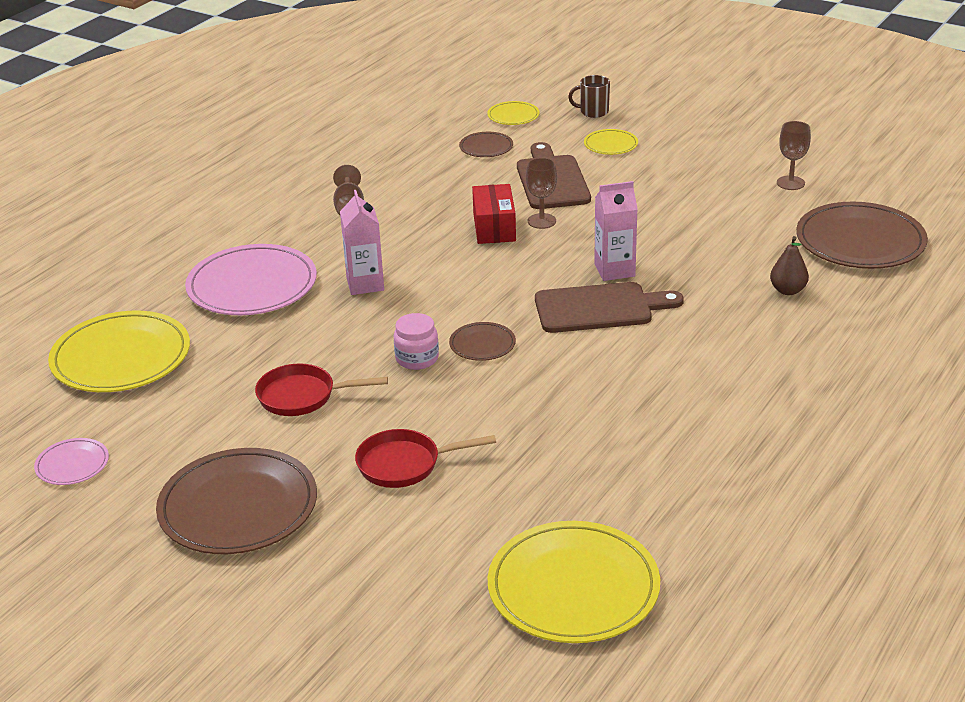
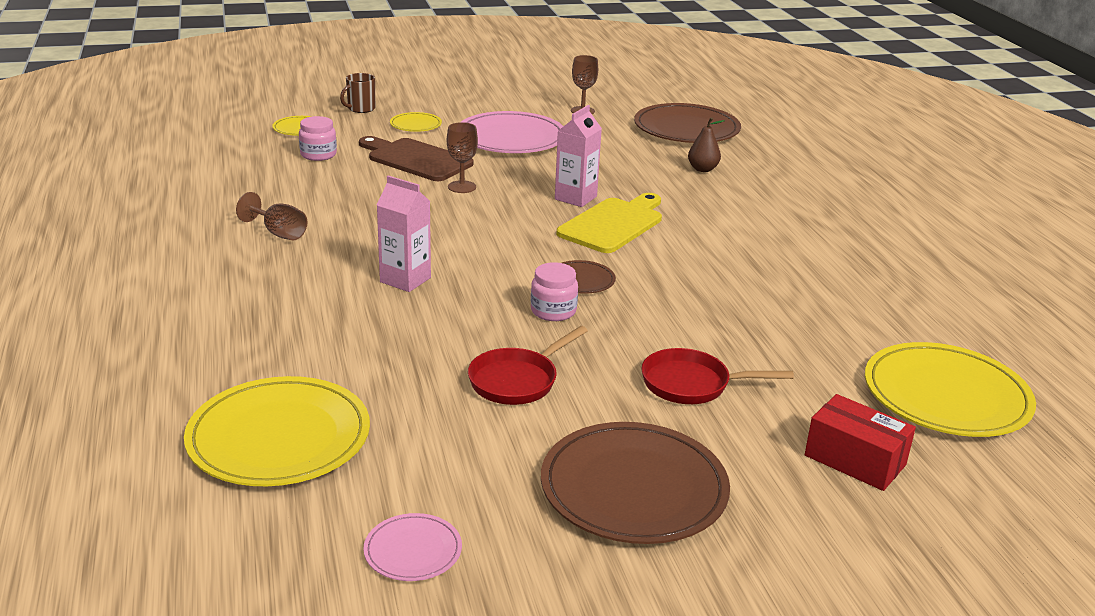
camera: 50 degrees left, 5 degrees down
(252, 285) = (301, 323): pink plate -> pink plate (511, 138)
(404, 464) = (691, 384): red pan -> red pan turned 60 degrees clockwise
(486, 147) = (318, 155): brown plate -> pink jar
(494, 227) = (433, 203): red box -> red box (855, 460)
(599, 308) = (613, 224): brown cutting board -> yellow cutting board

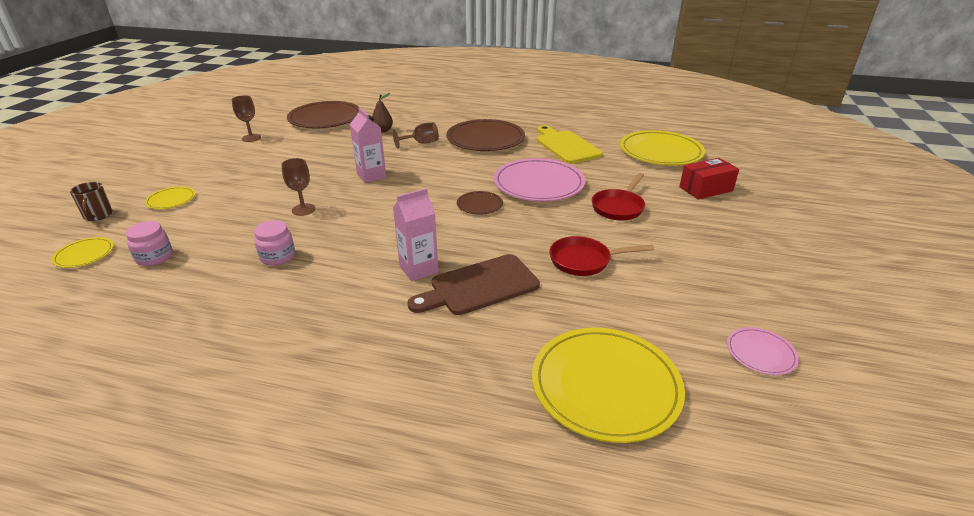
camera: 60 degrees left, 5 degrees up
(279, 233) = (276, 313): brown goblet -> brown goblet (421, 143)
(416, 159) = (232, 215): brown cutting board -> brown cutting board (479, 286)
(511, 138) = (253, 171): pink plate -> pink plate (538, 184)
(517, 381) = (584, 261): red pan -> red pan turned 105 degrees clockwise
(553, 311) = (509, 225): pink jar -> pink jar (277, 256)
(613, 224) = (420, 175): yellow cutting board -> yellow cutting board (566, 146)
(634, 488) = (713, 255): brown plate -> brown plate (485, 139)

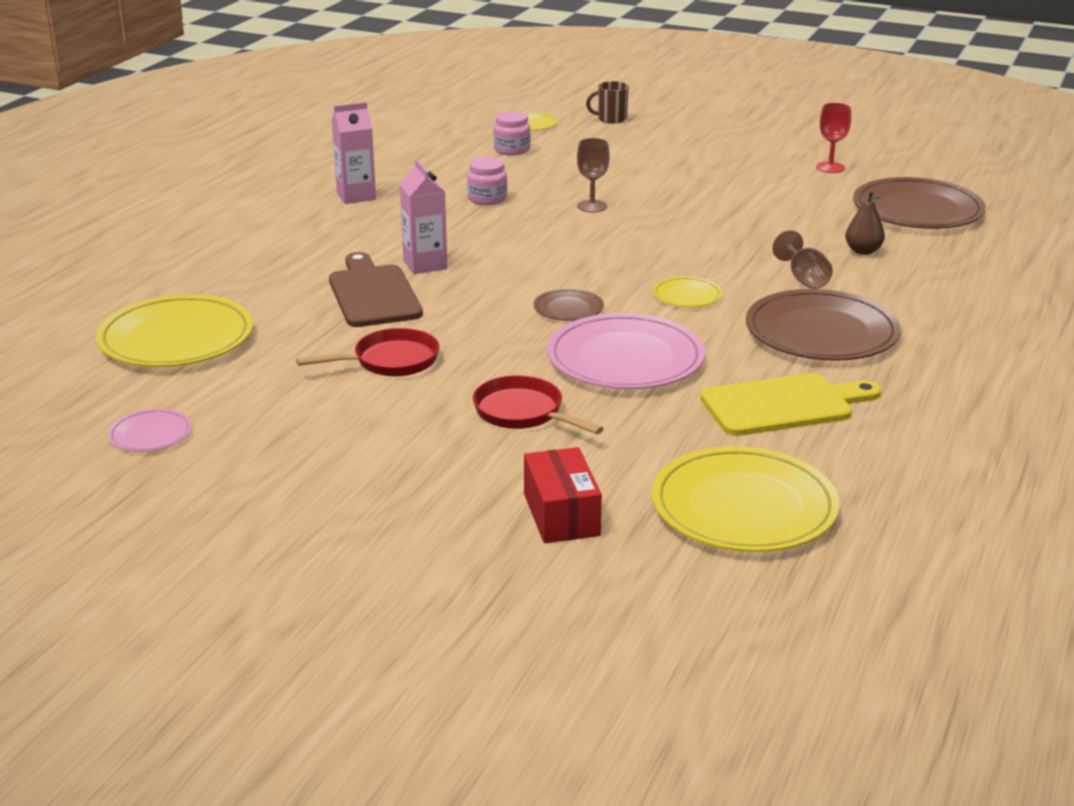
camera: 100 degrees right, 5 degrees down
(171, 200) = (639, 144): yellow plate -> yellow plate (687, 296)
(251, 138) = (830, 167): brown goblet -> red goblet
(371, 176) = (682, 242): pink carton -> pink carton (356, 196)
(584, 261) = (390, 361): red pan -> red pan turned 60 degrees clockwise

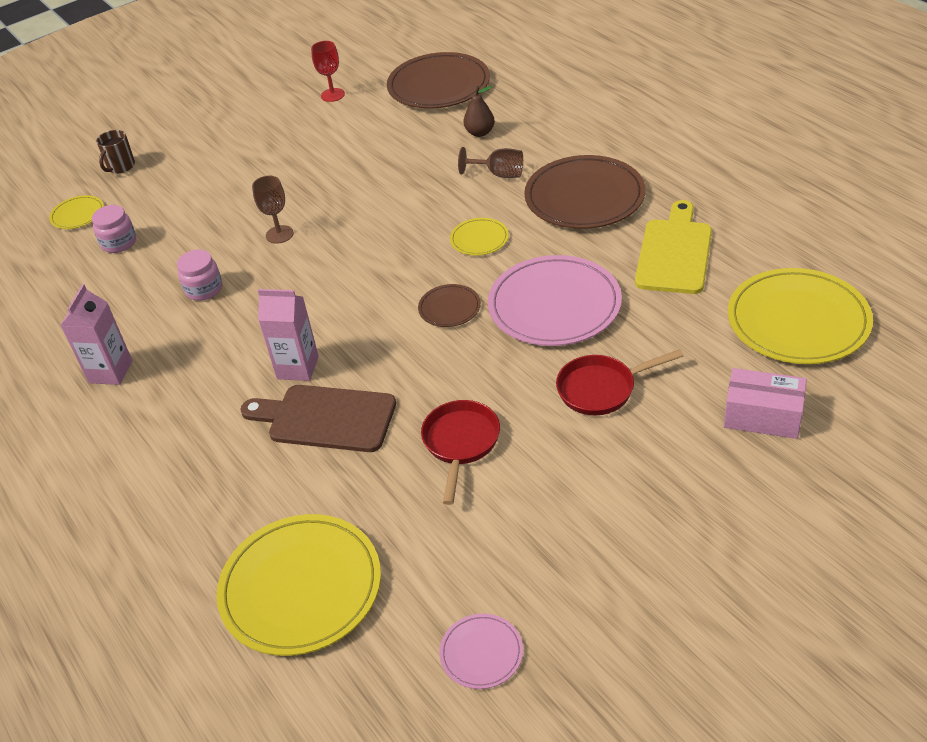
camera: 55 degrees left, 15 degrees up
(561, 515) = (762, 416): red box -> pink box

